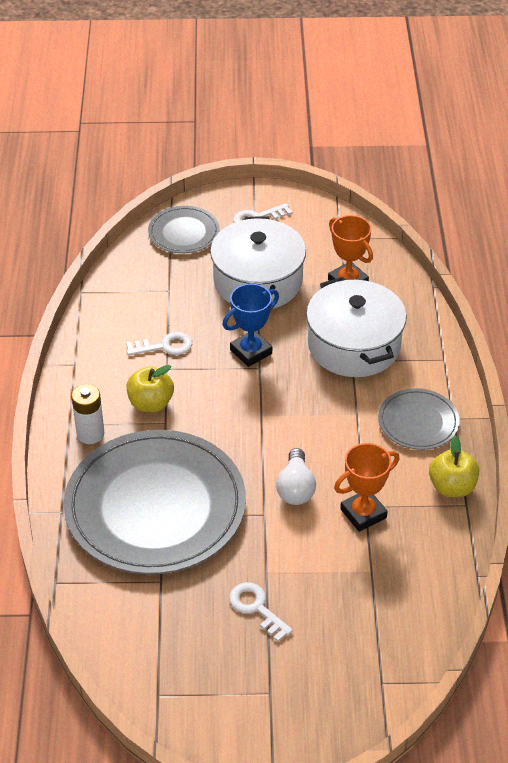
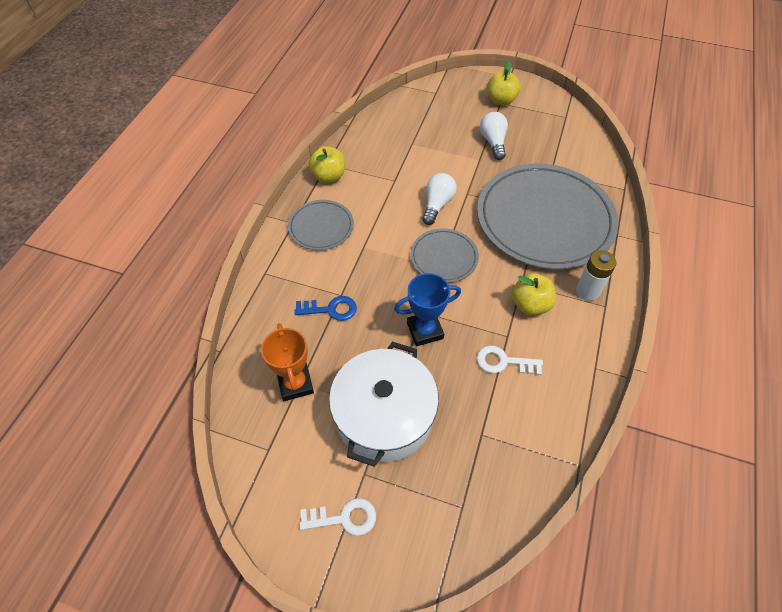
camera: 160 degrees left, 10 degrees up
(184, 232) = (440, 524): grey plate -> grey plate (444, 257)
(256, 608) = (493, 142): white key -> white light bulb
(270, 697) = (501, 100): none -> yellow apple
(354, 345) = (330, 309): white pot -> blue key
(363, 513) = (398, 176): orange trophy -> none

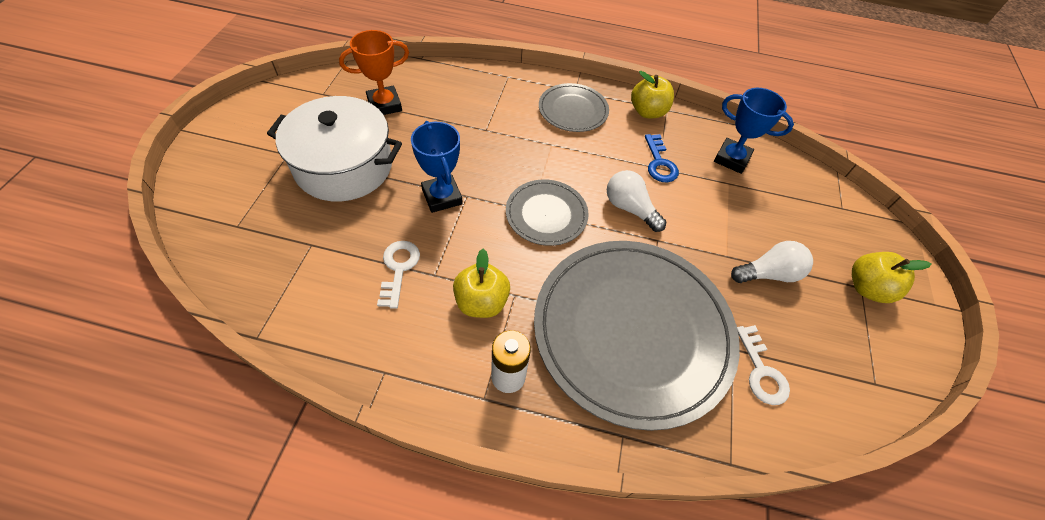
camera: 80 degrees right, 0 degrees up
(330, 309) = (467, 123): blue key -> blue key (659, 163)
(344, 518) = (249, 143): white key -> white key (761, 371)
(387, 137) = (731, 159): none -> blue trophy
(437, 204) = (630, 208): white light bulb -> white light bulb turned 150 degrees counterclockwise

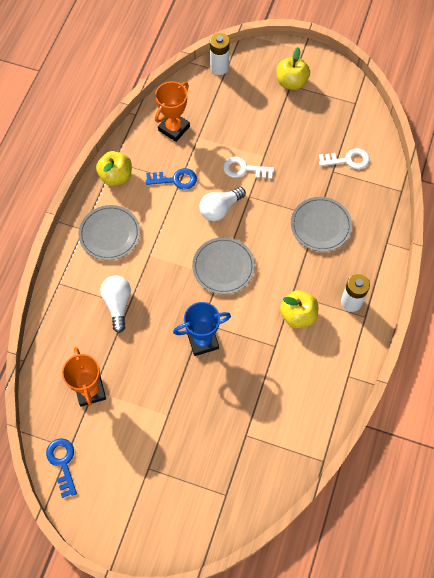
camera: 80 degrees left, 10 degrees up
(307, 89) = (62, 463): none -> blue key
(344, 166) = (165, 419): white pot -> none
(398, 269) = (269, 370): white key -> white key (244, 169)
(632, 331) = (320, 225): grey plate -> grey plate, size x0.47
(731, 159) = (174, 128): blue trophy -> orange trophy
(768, 274) = (279, 135): white light bulb -> white light bulb (117, 304)
(846, 201) = (219, 67): none -> white battery

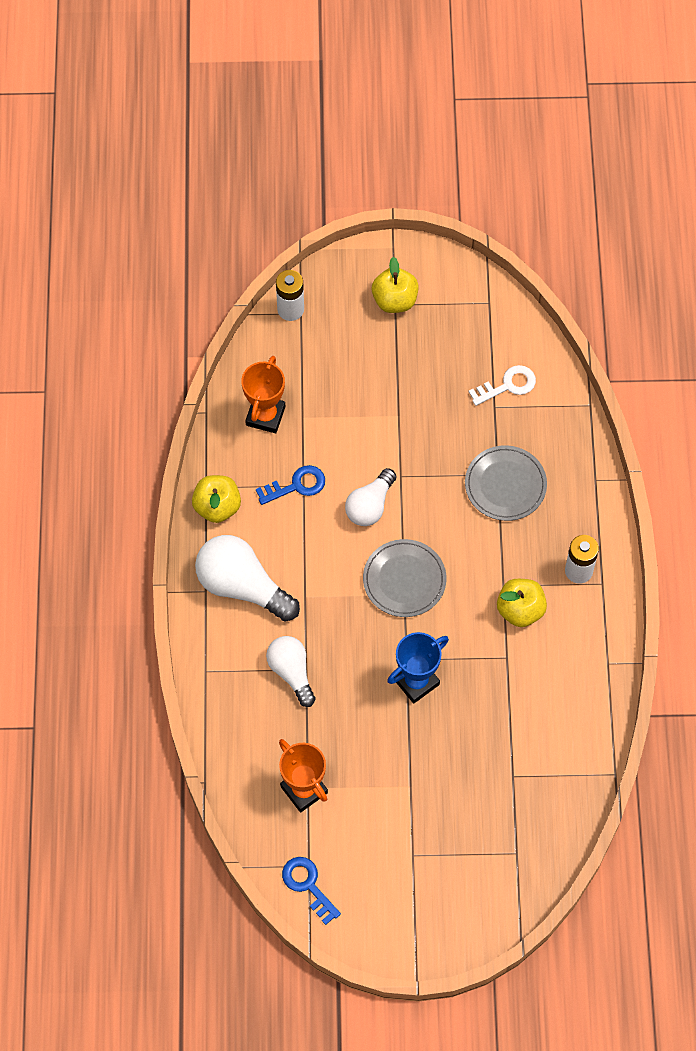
camera: 20 degrees left, 0 degrees up
(109, 234) = (242, 586): grey plate -> white light bulb
(244, 169) = (380, 442): white key -> none

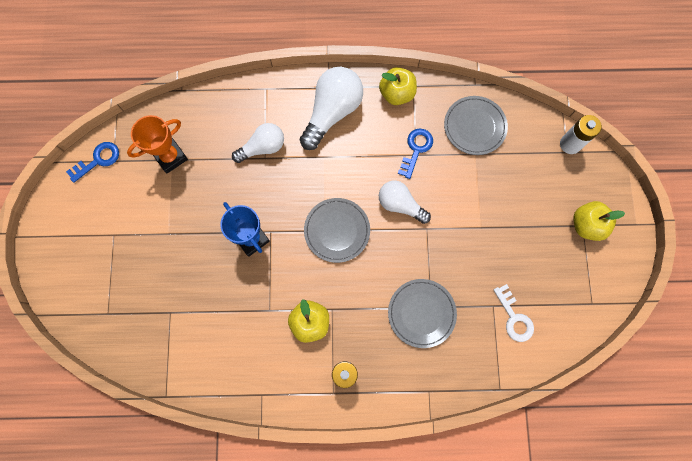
camera: 90 degrees right, 10 degrees up
(265, 416) = (474, 126): orange trophy -> grey plate
(296, 485) = (416, 149): blue key -> blue key turned 135 degrees counterclockwise

